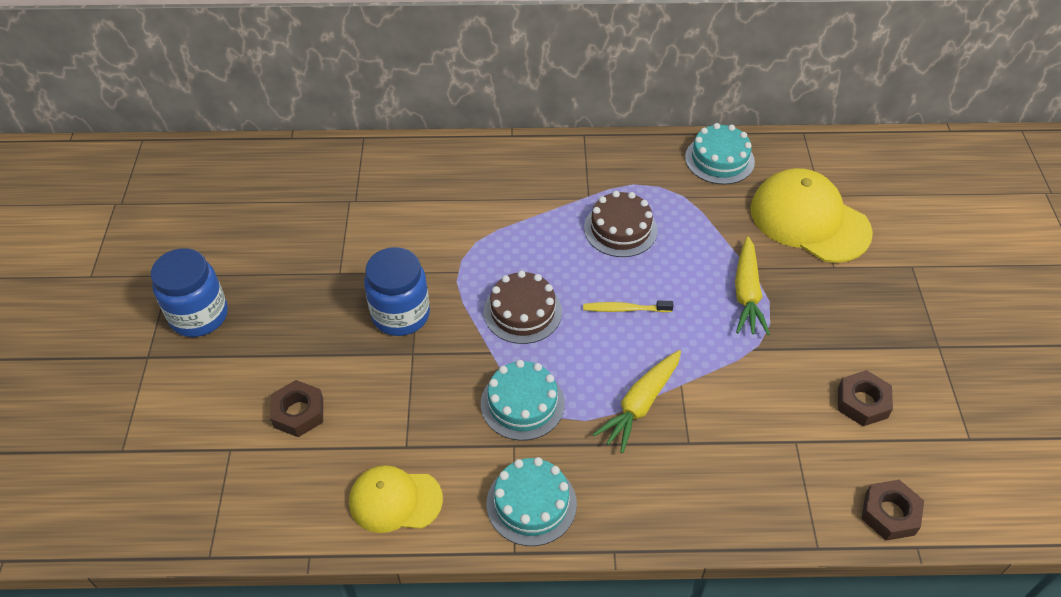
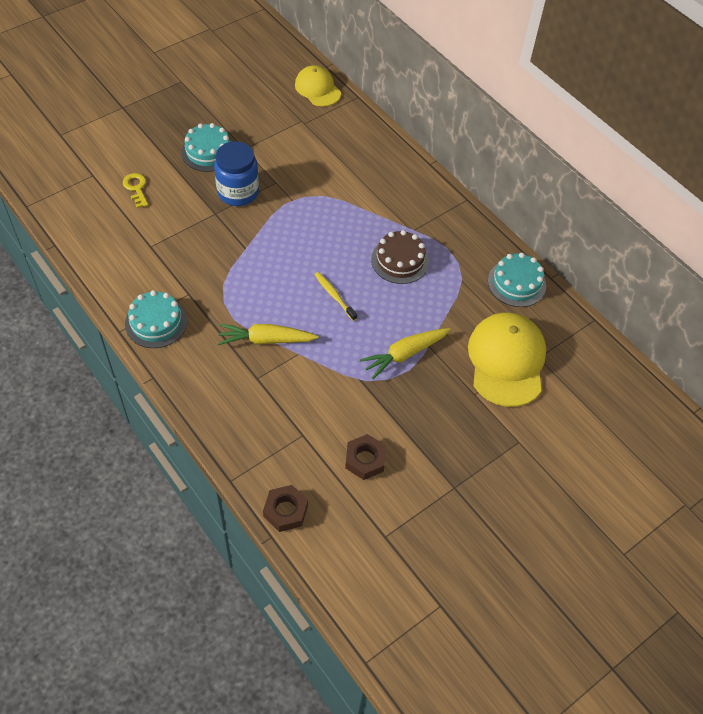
camera: 50 degrees right, 5 degrees up
(199, 315) = (165, 110): blue jar -> none
(298, 413) = (136, 188): brown nut -> yellow key
(395, 500) = (113, 261): yellow cap -> yellow cap (317, 88)
(522, 311) = (288, 247): brown cake -> none
(522, 403) = (221, 282): turquoise cake -> turquoise cake (208, 152)

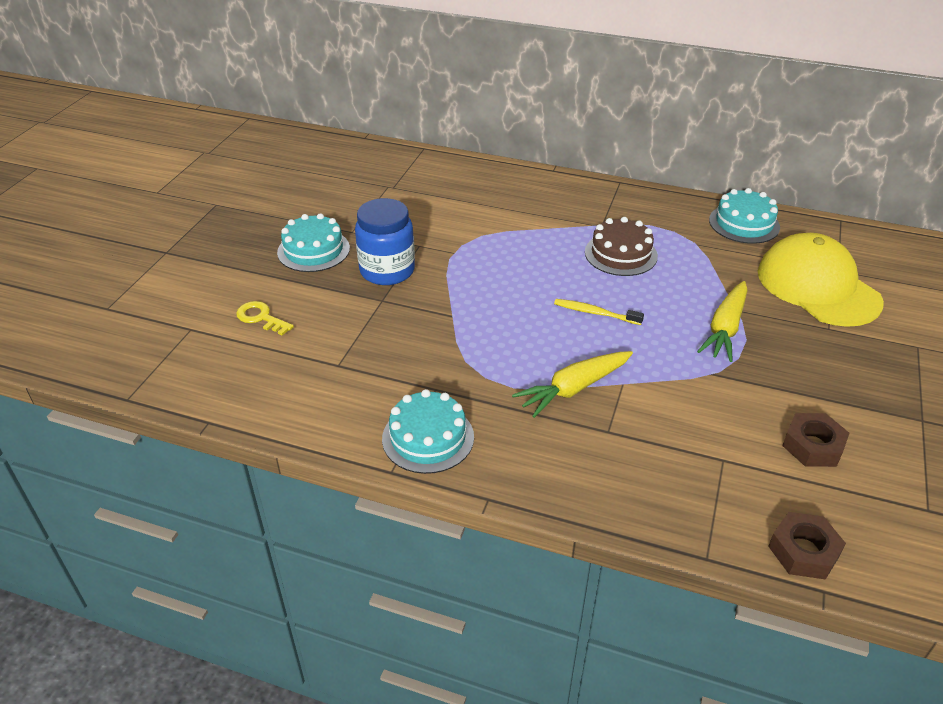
camera: 30 degrees left, 15 degrees down
(317, 88) = (375, 156): yellow cap -> none

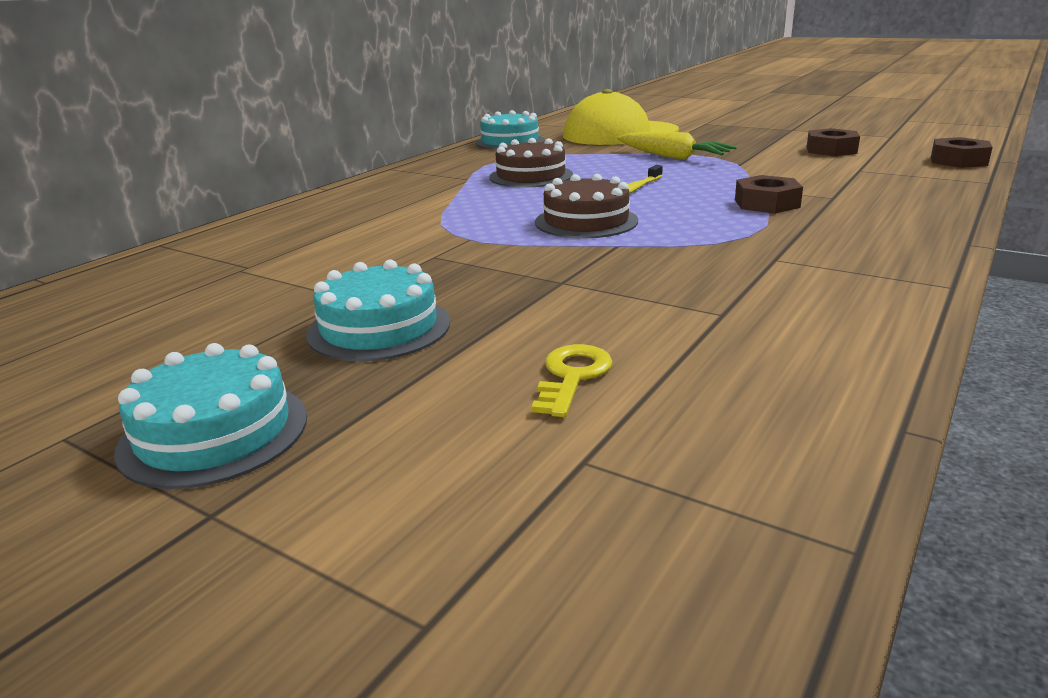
camera: 75 degrees left, 15 degrees down
(261, 318) = (572, 376): yellow key -> yellow key turned 150 degrees clockwise
(387, 271) = (486, 276): blue jar -> none
(428, 438) = (875, 265): turquoise cake -> turquoise cake (214, 432)
(502, 296) = (586, 221): none -> brown cake
(574, 388) = (766, 203): yellow carrot -> brown nut

